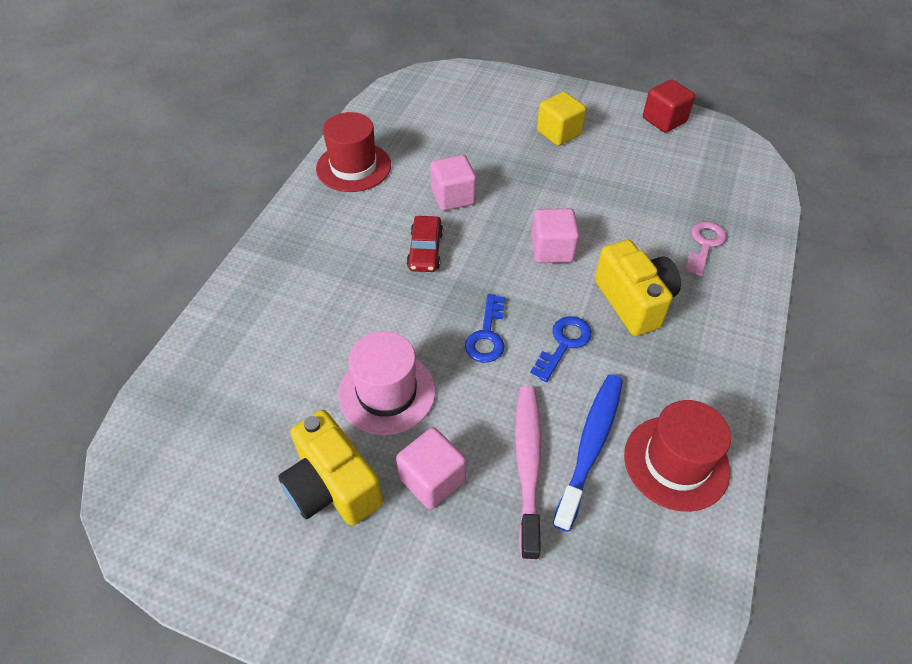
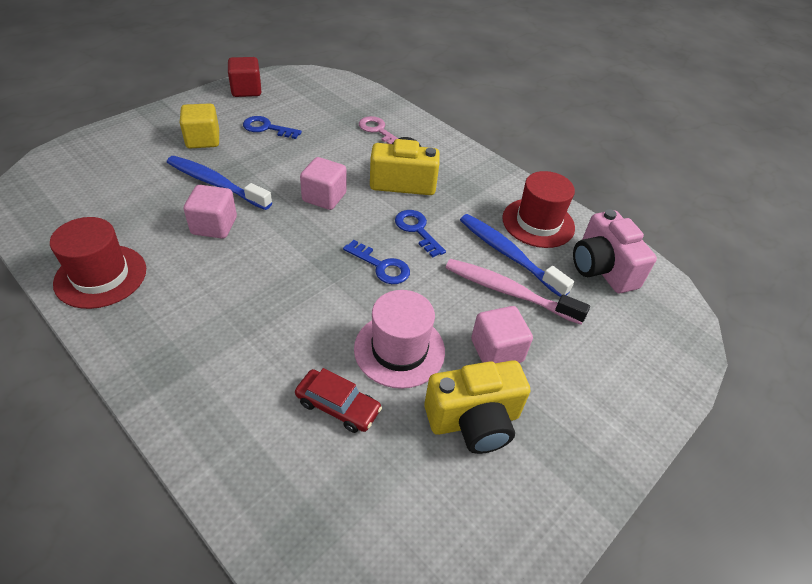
camera: 70 degrees left, 5 degrees down
(425, 250) = (261, 267): red car -> red car (338, 406)
(507, 171) = (215, 183): none -> blue toothbrush
(618, 162) = (267, 128): none -> blue key
(645, 565) = (602, 268): none -> pink camera

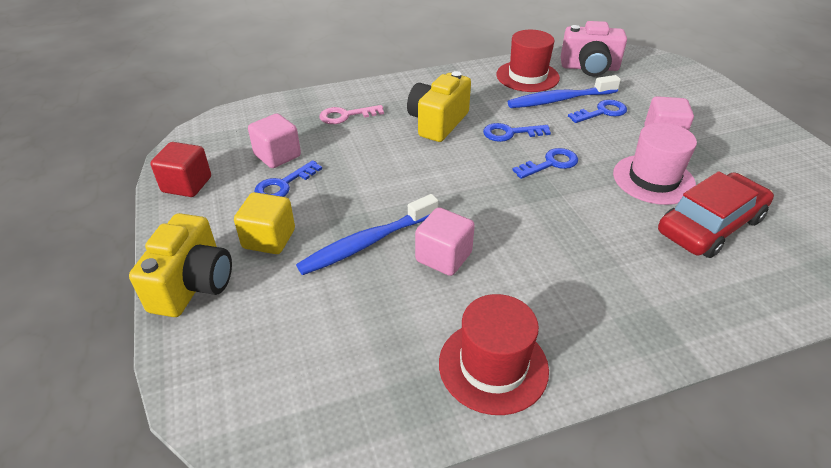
camera: 60 degrees left, 5 degrees down
(324, 197) = (435, 173): pink cube -> pink cube (277, 156)
(338, 406) = (710, 225): red car -> red car, size x1.73
(474, 420) = (729, 164): yellow camera -> yellow camera (193, 284)
(508, 292) = (602, 112): pink toothbrush -> blue key

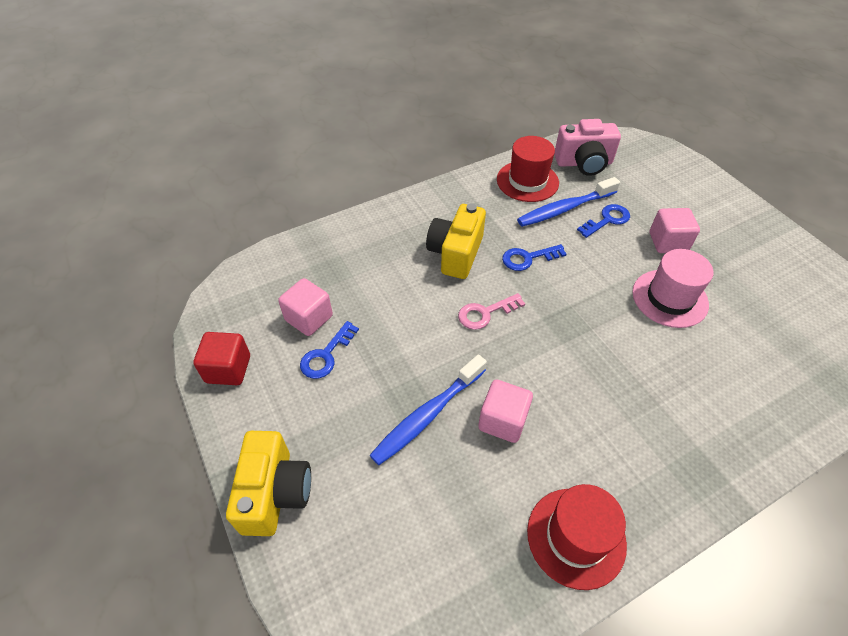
camera: 10 degrees left, 10 degrees up
(269, 239) = (332, 425): yellow cube -> none
(346, 116) = (363, 256): pink key -> pink key (485, 313)
(550, 164) = (574, 292): blue key -> none
(710, 225) = (728, 346): red car -> none

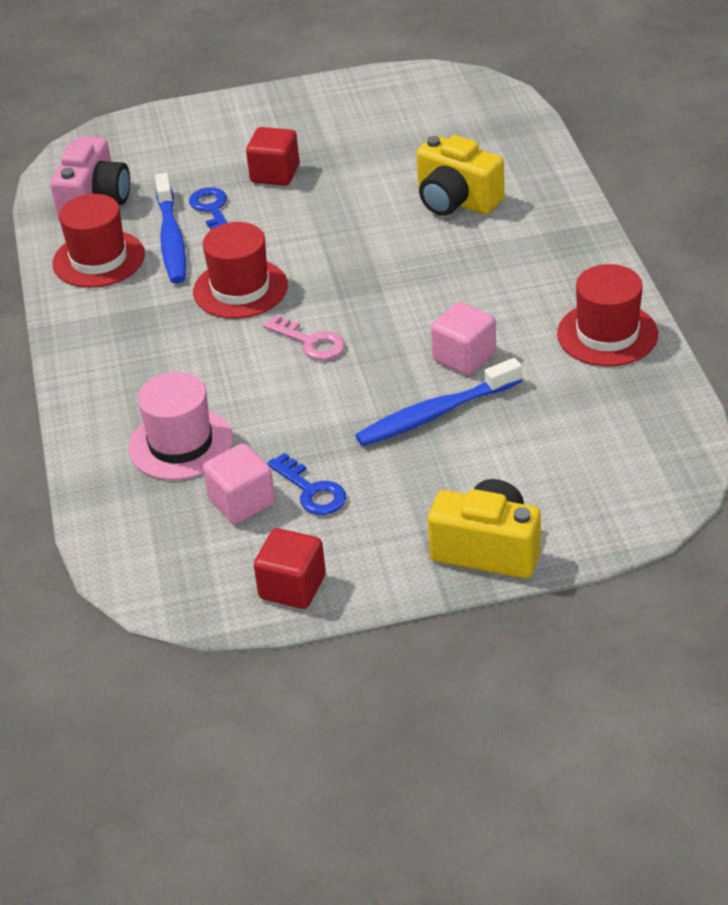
camera: 70 degrees left, 10 degrees down
(427, 415) = (435, 414): blue toothbrush -> blue toothbrush turned 90 degrees clockwise
(455, 254) = (198, 350): yellow camera -> yellow camera (456, 201)
(485, 313) = (310, 342): pink key -> pink key turned 45 degrees counterclockwise
(528, 258) = (240, 289): blue key -> red hat
(668, 242) = (275, 174): pink cube -> red cube
(669, 298) = (357, 197): pink hat -> pink hat (180, 444)

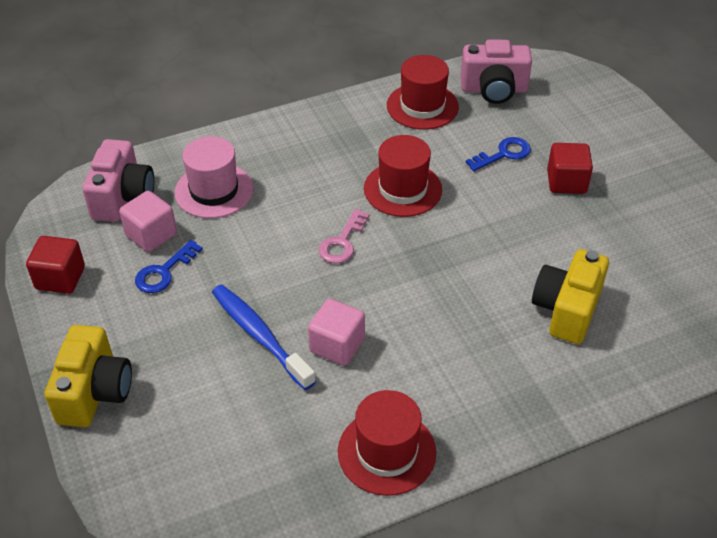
camera: 75 degrees right, 5 degrees up
(160, 530) = (123, 197): none -> pink camera
(171, 239) = (457, 139): blue toothbrush -> none

